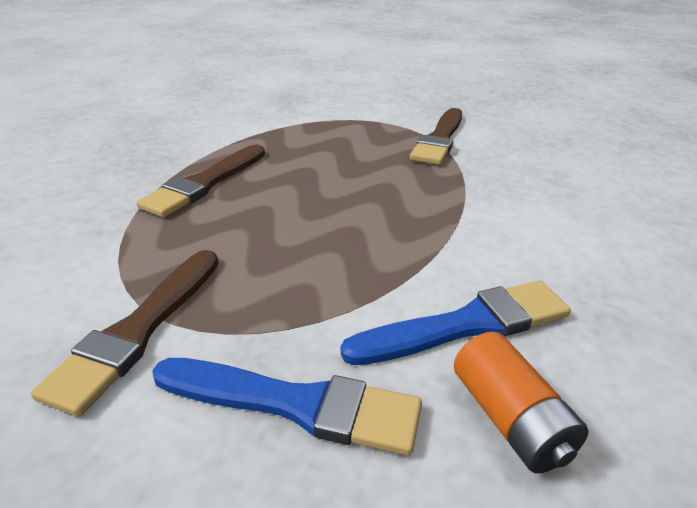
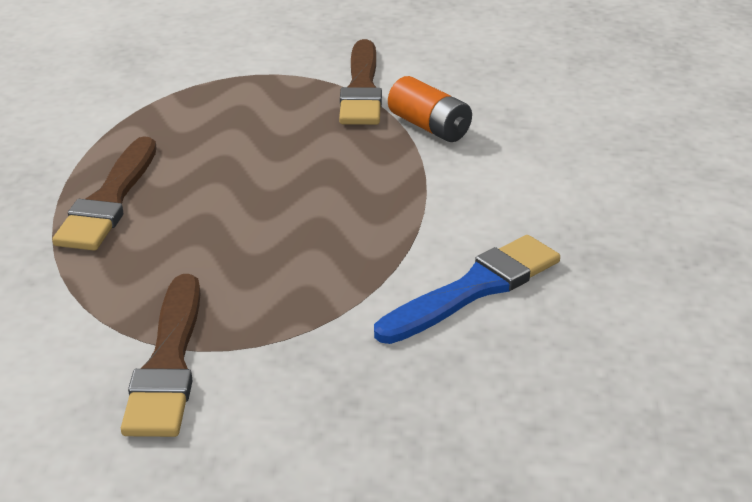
camera: 20 degrees left, 0 degrees up
(295, 404) = (358, 383): blue brush -> none
(510, 420) = (535, 351): orange battery -> orange battery (429, 127)

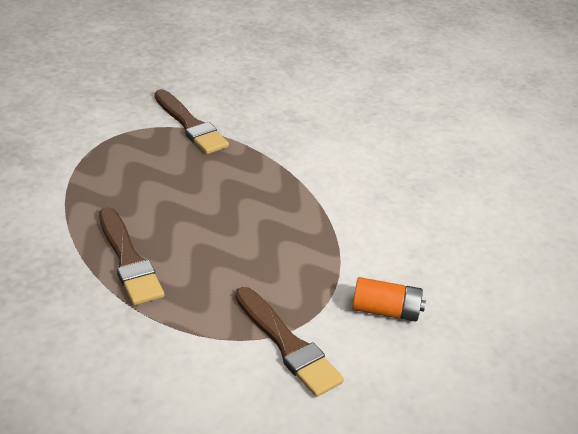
camera: 40 degrees left, 5 degrees up
(429, 127) = (257, 138): orange battery -> orange battery (385, 311)
(474, 289) = (385, 229): blue brush -> none

